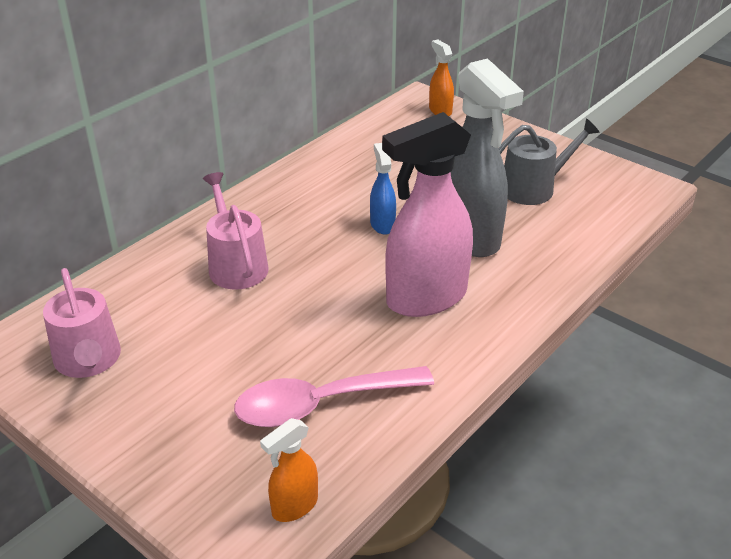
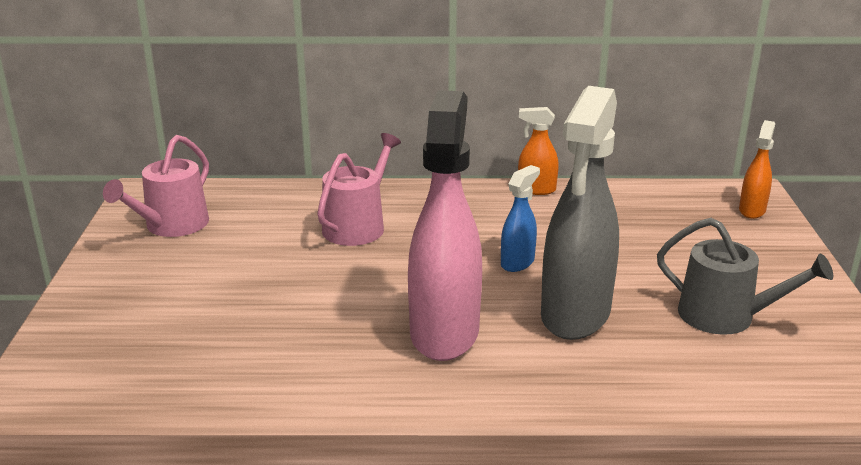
camera: 50 degrees right, 10 degrees down
(294, 506) = (95, 388): orange spray bottle -> orange spray bottle (536, 190)
(320, 404) = (231, 343): pink spoon -> none
(425, 298) = (444, 332): pink spray bottle -> pink spray bottle turned 75 degrees clockwise

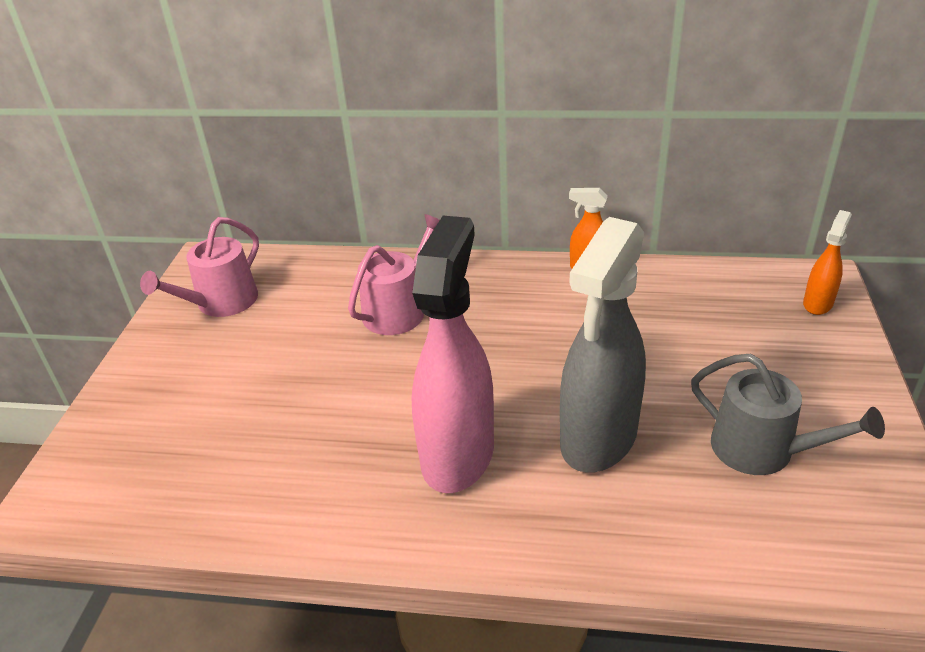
camera: 10 degrees right, 10 degrees up
(517, 262) = (551, 365): blue spray bottle -> none

